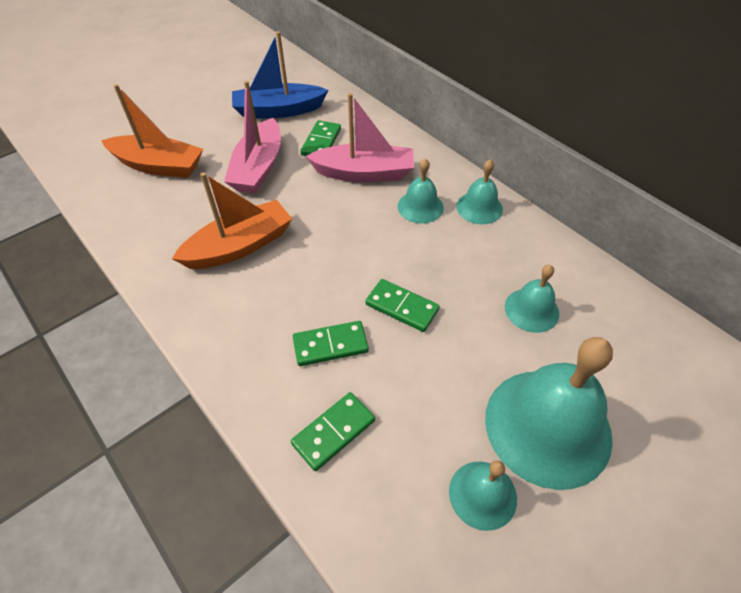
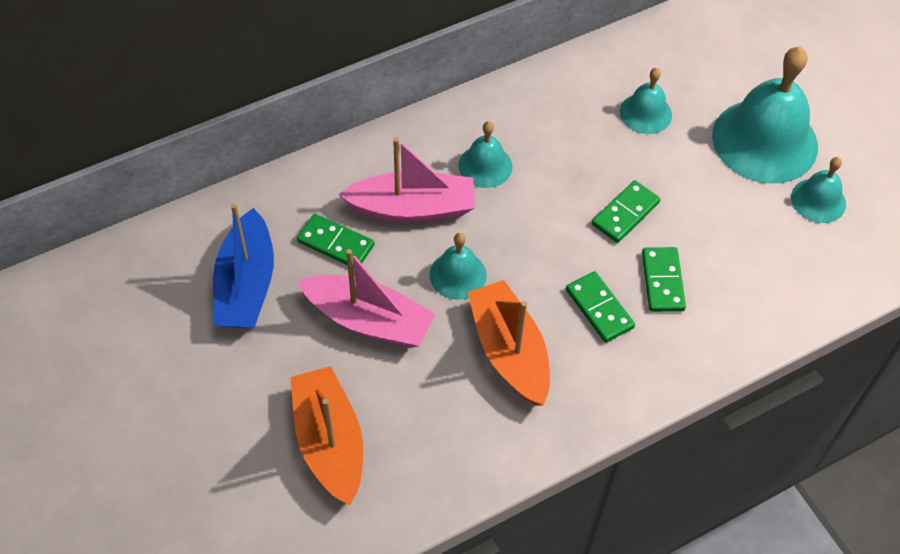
camera: 80 degrees left, 5 degrees up
(158, 166) = (329, 442): orange boat -> orange boat turned 45 degrees counterclockwise
(334, 432) = (755, 292): green domino -> green domino (599, 308)
(364, 173) = (412, 208): pink boat -> pink boat turned 75 degrees clockwise
(479, 207) = (499, 114): turquoise bell -> turquoise bell (458, 275)

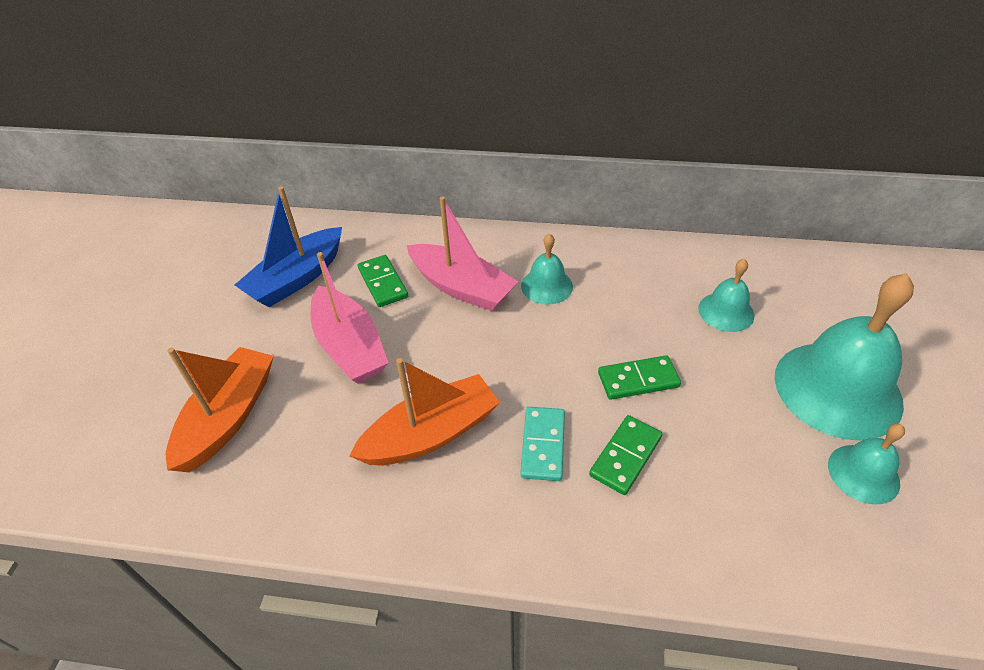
camera: 40 degrees right, 10 degrees down
(458, 275) = (448, 351): turquoise bell -> none
(509, 352) = (430, 434): orange boat -> orange boat turned 45 degrees clockwise
(599, 308) = (543, 445): green domino -> turquoise domino

